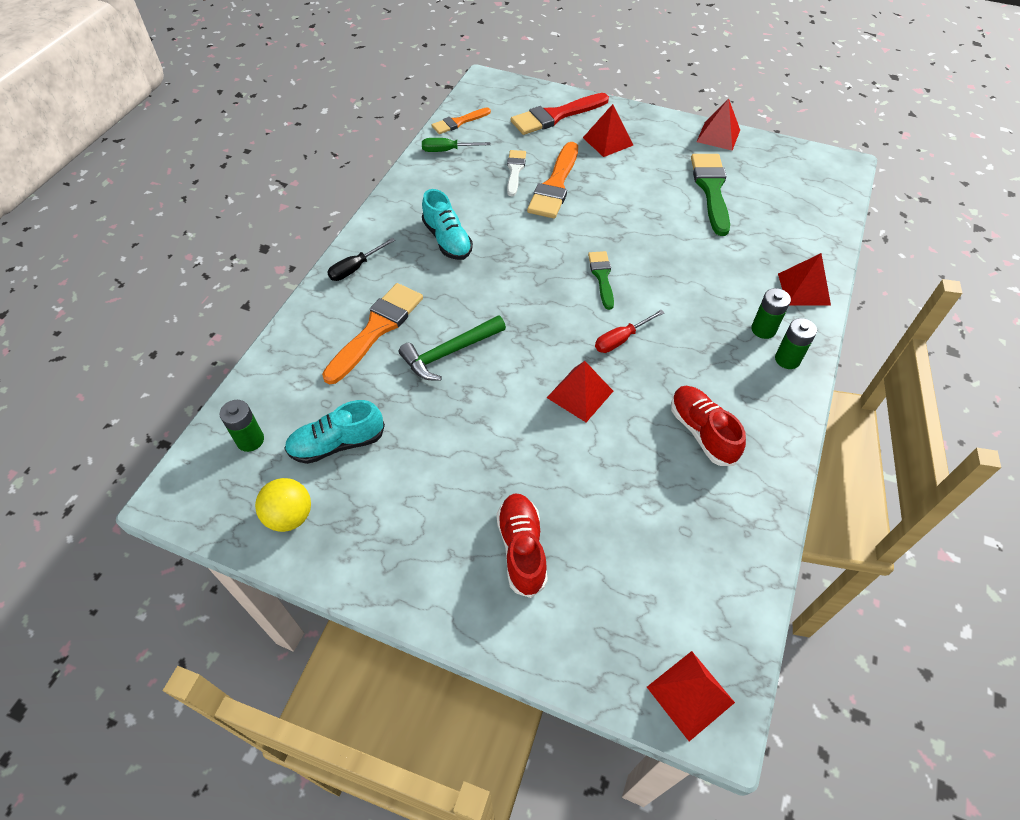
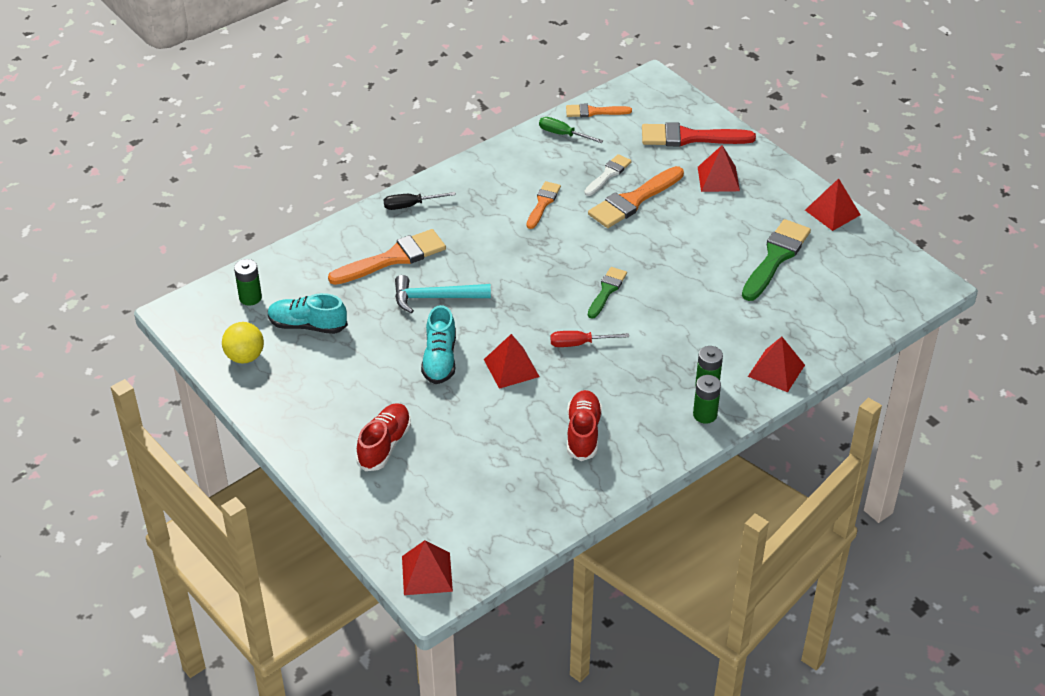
camera: 30 degrees right, 10 degrees down
(447, 240) = (502, 211): turquoise shoe -> turquoise shoe (440, 359)
(449, 352) = (435, 297): green hammer -> turquoise hammer
(479, 218) = (543, 203): none -> orange brush

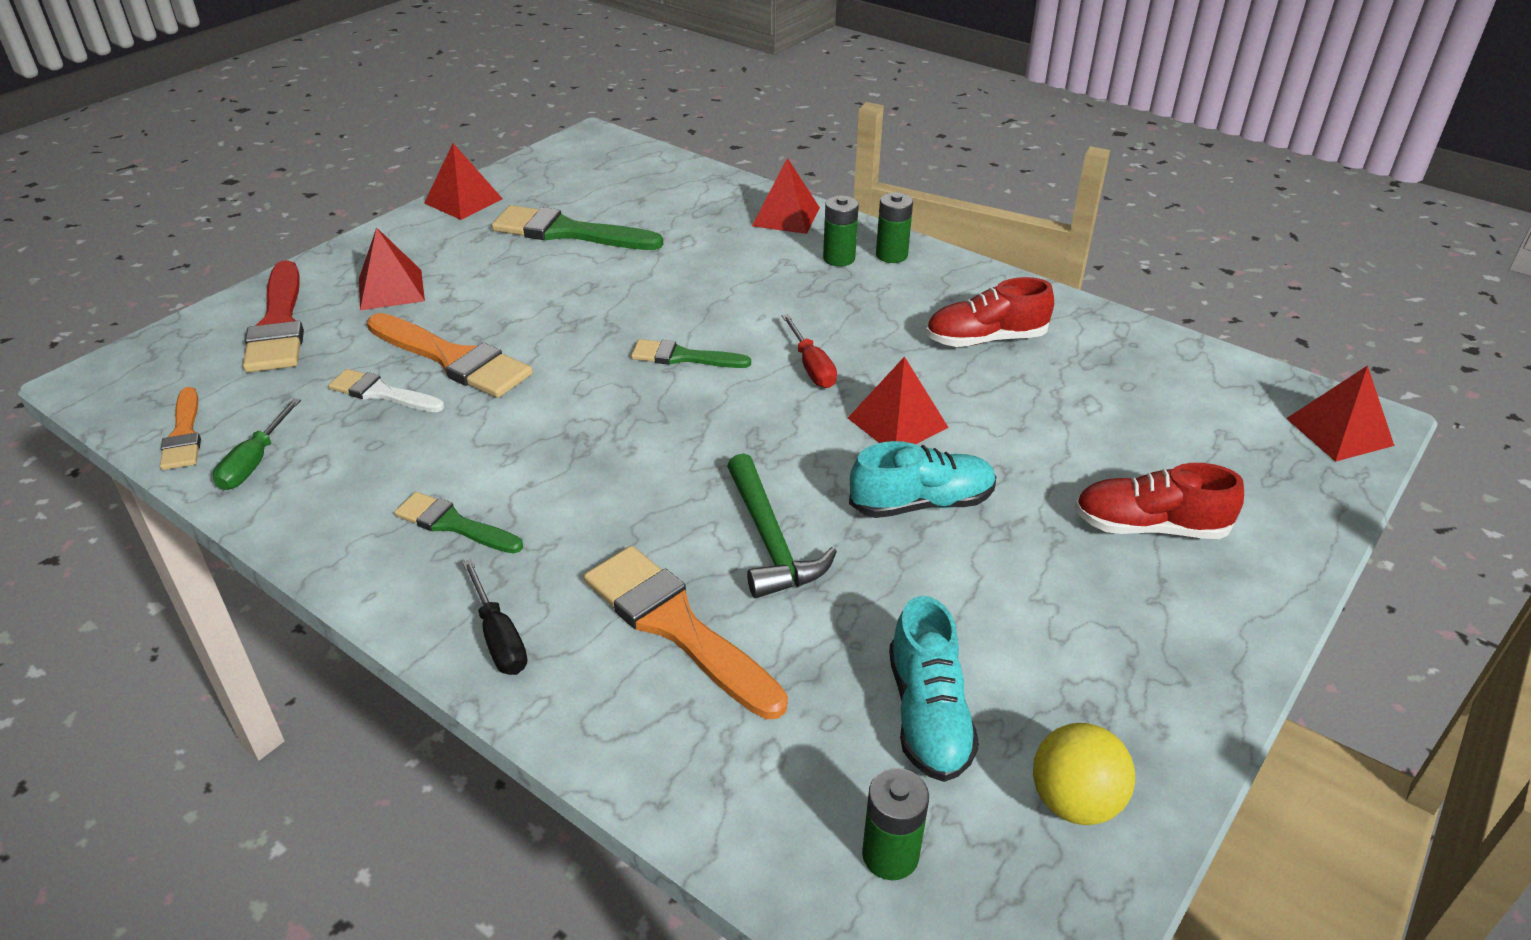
camera: 105 degrees left, 5 degrees down
(435, 297) = (770, 540): turquoise hammer -> green hammer
(490, 195) = (454, 524): none -> green brush
(543, 203) = (471, 454): orange brush -> none

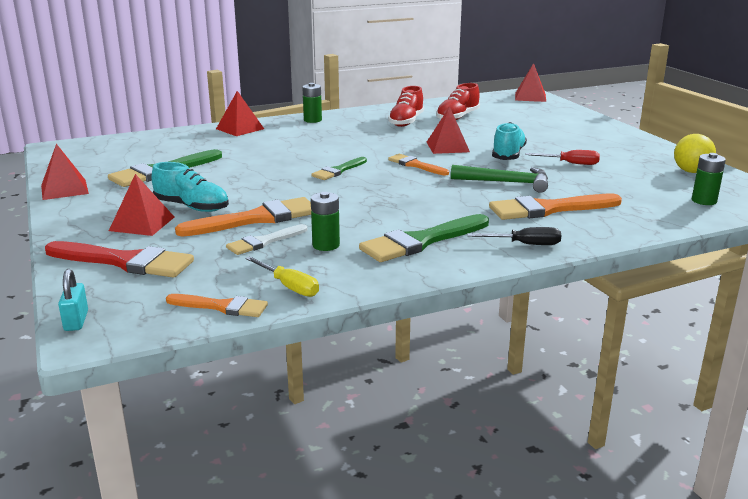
camera: 60 degrees left, 15 degrees down
(125, 358) = (76, 321): none -> turquoise padlock
(255, 462) = (289, 286): green screwdriver -> yellow screwdriver
(454, 524) = (421, 241): green brush -> green brush, size x1.69
(772, 419) = (416, 165): none -> orange brush
(811, 366) = (383, 151): red screwdriver -> red screwdriver (570, 163)
(839, 258) = (298, 128): green battery -> green battery (326, 245)
(928, 714) = (635, 180): turquoise shoe -> turquoise shoe (192, 207)
(1150, 527) = (557, 130): red shoe -> red shoe (457, 117)

